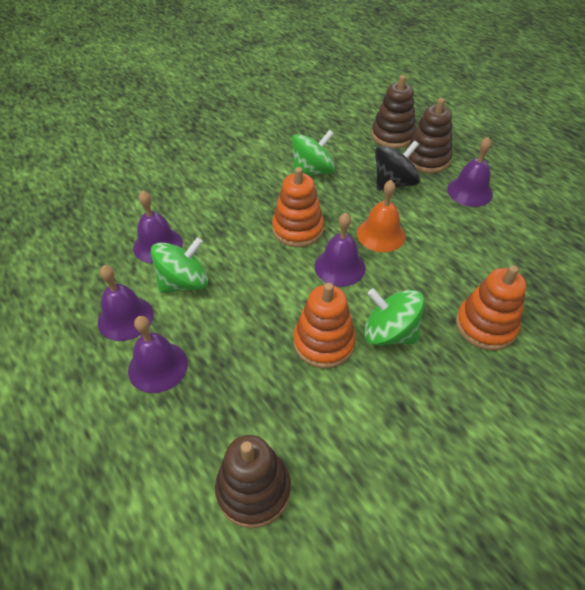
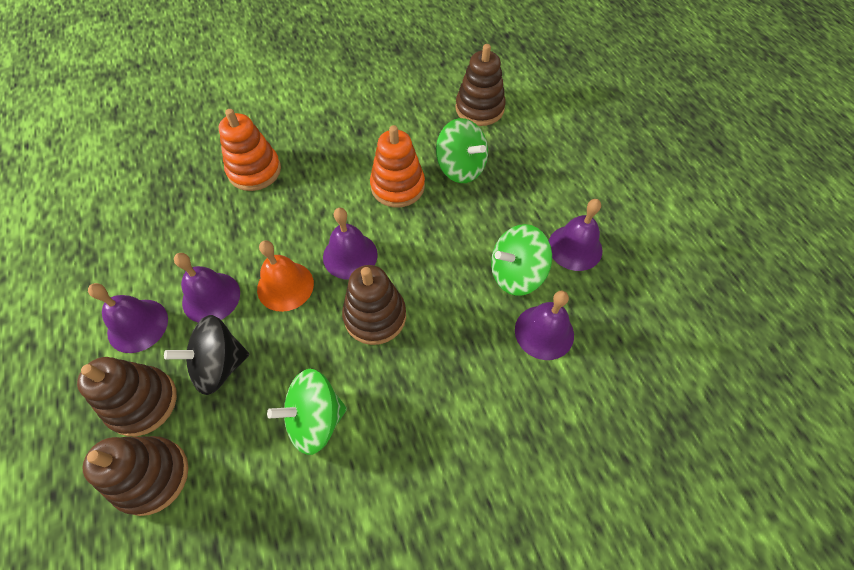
camera: 165 degrees left, 10 degrees up
(158, 366) = (543, 197): purple bell -> purple bell (211, 297)
(298, 229) = (375, 316): orange stacking toy -> brown stacking toy
(389, 333) = (338, 182): green spinning top -> green spinning top (461, 168)

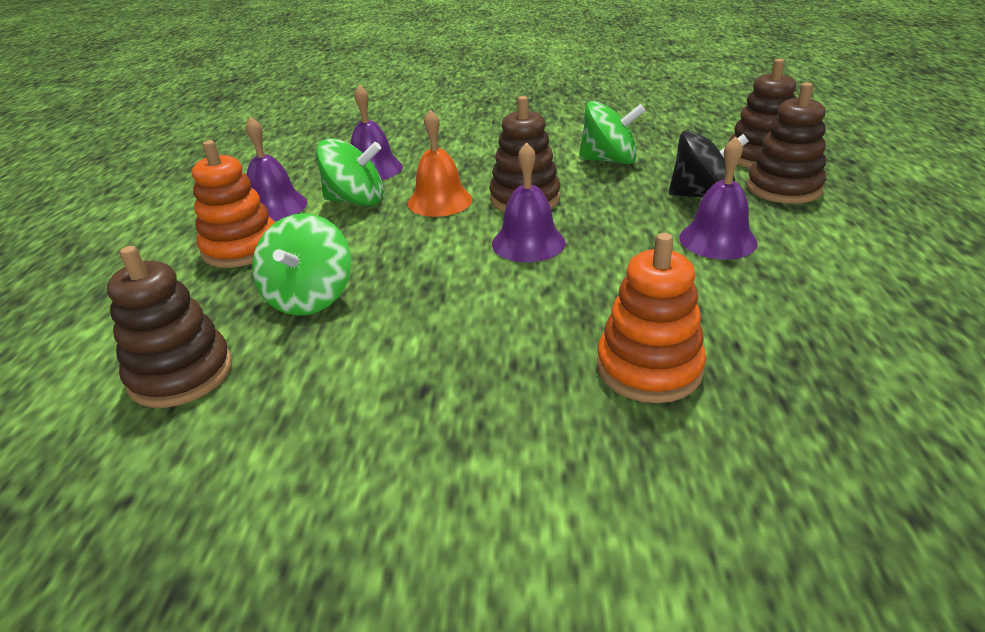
camera: 155 degrees left, 25 degrees down
(137, 325) = (812, 234): purple bell -> none
(285, 286) = (620, 233): orange bell -> orange bell (440, 201)
(397, 186) = (418, 295): orange stacking toy -> orange stacking toy (241, 248)
(461, 168) = (310, 297): green spinning top -> green spinning top turned 150 degrees counterclockwise

